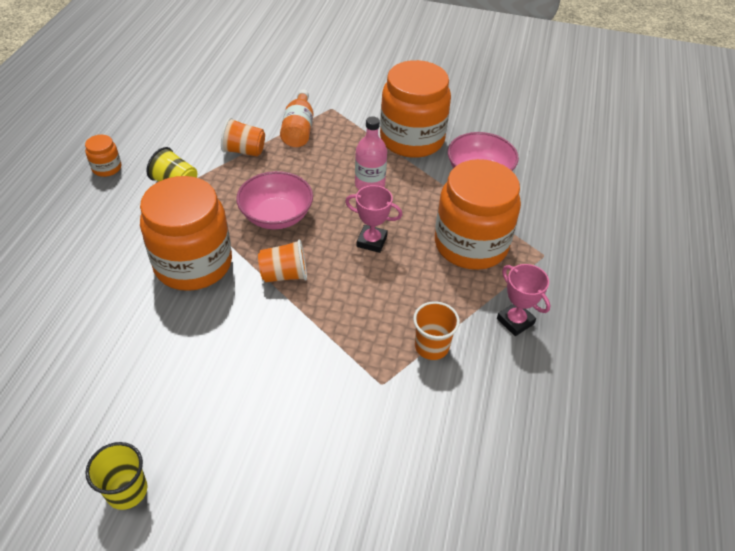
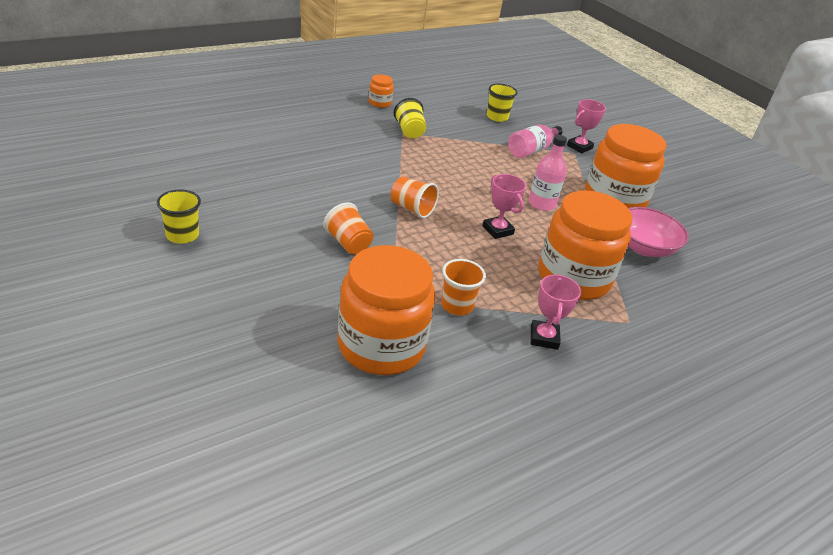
camera: 40 degrees right, 10 degrees down
(193, 264) = (364, 170): orange jar -> orange jar (381, 346)
(229, 110) = (497, 117): none -> yellow cup
(244, 151) = (477, 140): orange cup -> orange cup (348, 243)
(276, 216) = (450, 180): pink bowl -> none
(298, 130) = (532, 150): orange bottle -> pink bottle
(328, 98) = (579, 147): none -> pink trophy

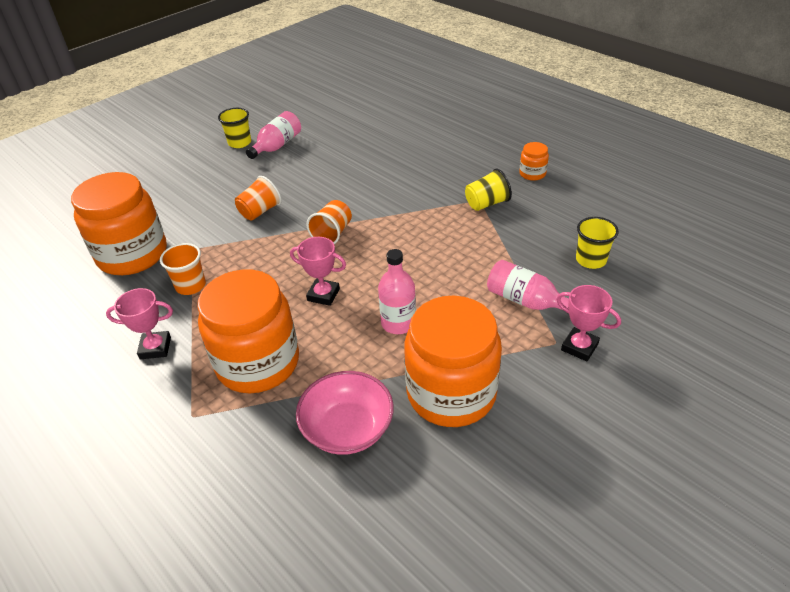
camera: 85 degrees right, 5 degrees up
(217, 210) = (277, 146): none -> pink bottle
(497, 230) = (323, 295): pink trophy -> pink trophy turned 60 degrees clockwise

